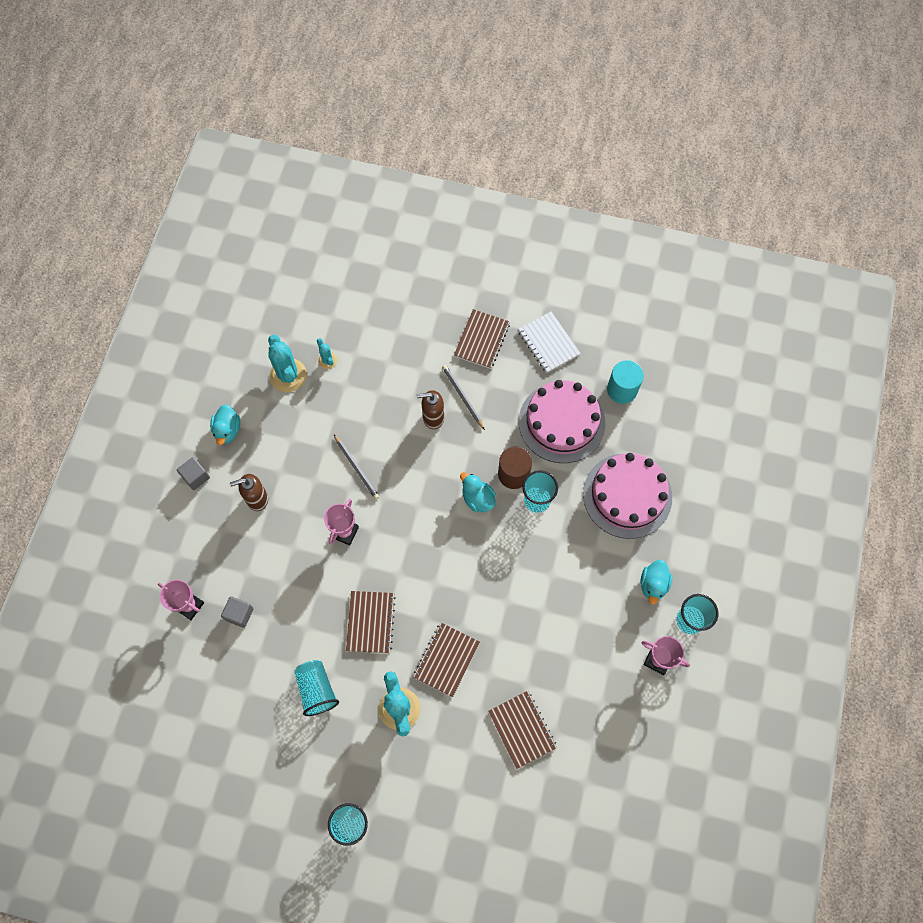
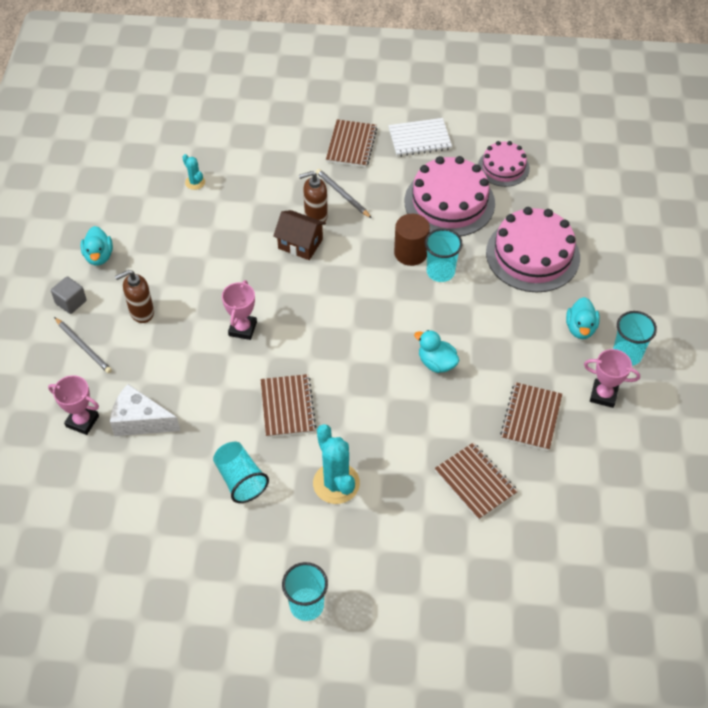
camera: 10 degrees left, 15 degrees down
(239, 614) = (140, 421): grey cube -> white cheese
(288, 375) = (156, 200): turquoise cactus -> none
(356, 468) = (244, 270): grey pencil -> grey pencil (83, 346)
(413, 447) = (300, 244): none -> brown house
(446, 659) = (378, 429): brown notebook -> brown notebook (531, 417)
(477, 498) = (378, 279): turquoise duck -> turquoise duck (436, 363)
(548, 343) = (419, 139): white notebook -> white notebook turned 60 degrees counterclockwise
(622, 389) = (503, 167): turquoise cylinder -> pink cake

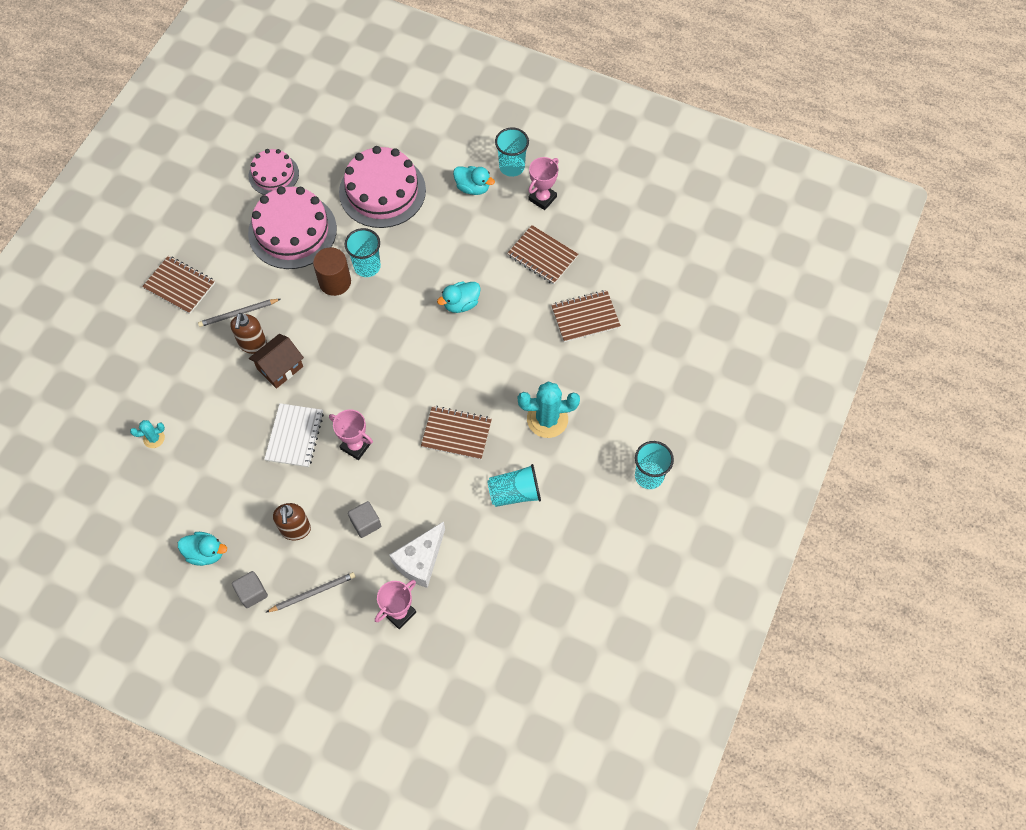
camera: 70 degrees left, 10 degrees up
(165, 364) = (366, 523): none -> grey cube
(419, 139) = (203, 227): white notebook -> white notebook (294, 436)

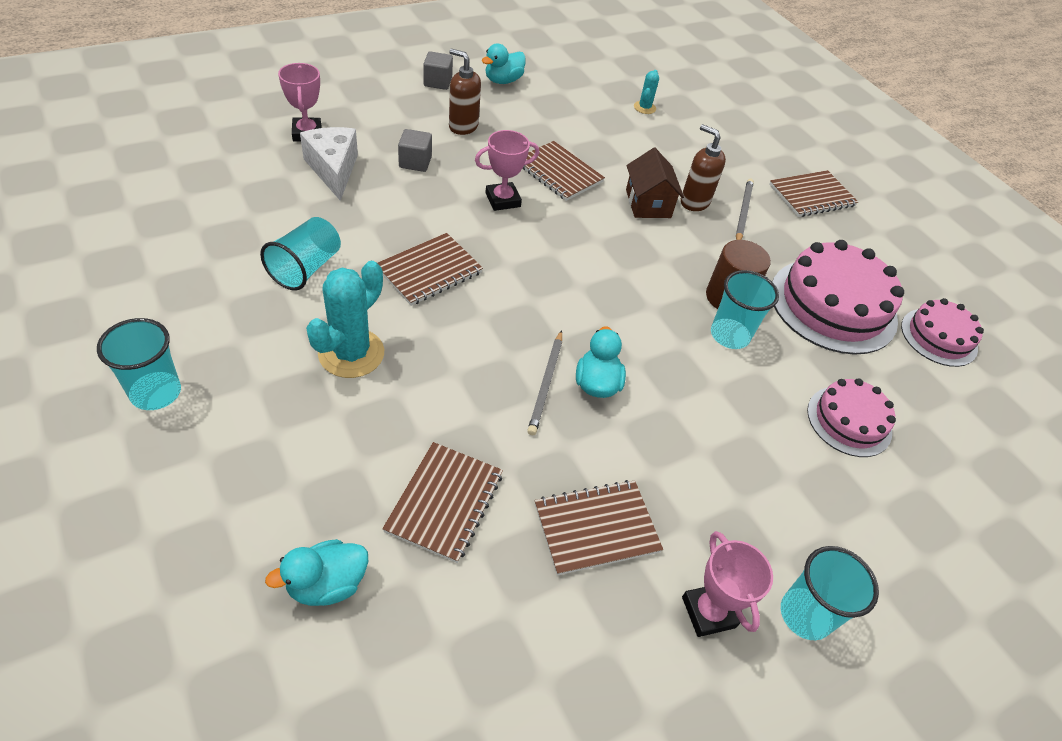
camera: 120 degrees right, 15 degrees down
(294, 436) = (559, 173): white notebook -> brown notebook
(312, 593) = (394, 105): grey pencil -> grey pencil (546, 383)
(382, 191) = (849, 421): pink cake -> pink cake, size x0.58
(473, 188) = (792, 529): turquoise duck -> turquoise duck (327, 584)

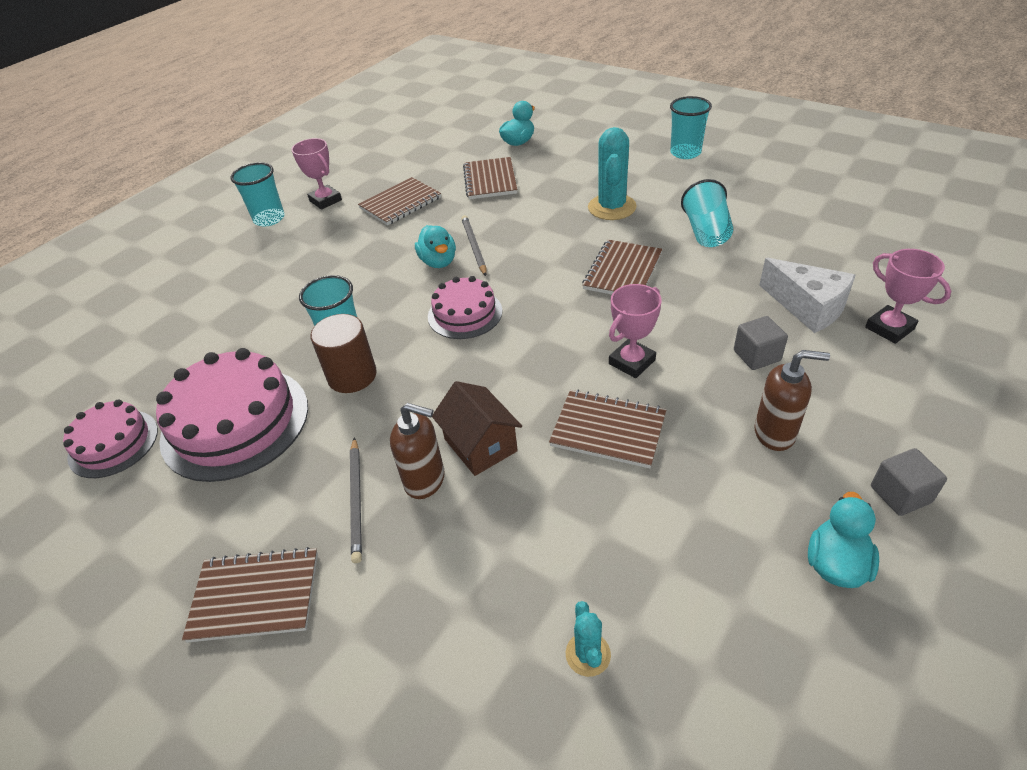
camera: 165 degrees right, 5 degrees down
(811, 195) = (255, 596): brown notebook -> brown notebook turned 45 degrees clockwise
(849, 421) = (230, 323): pink cake -> pink cake (465, 313)

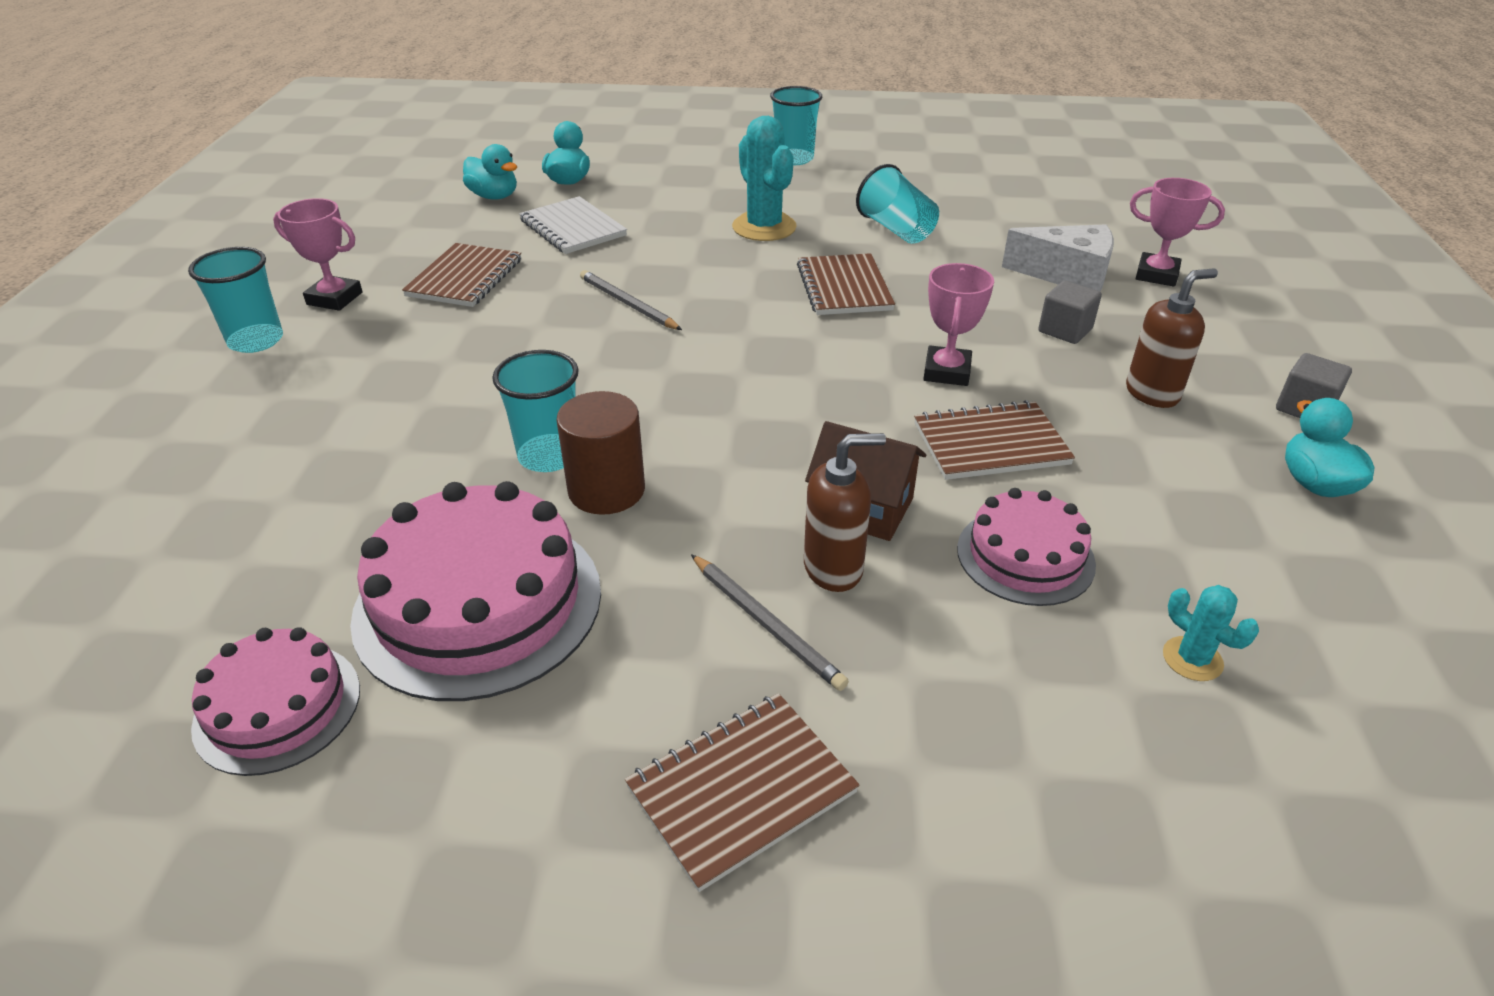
camera: 35 degrees left, 5 degrees down
(438, 262) = (595, 331): turquoise duck -> turquoise duck (494, 196)
(465, 313) = (693, 378): pink cake -> pink cake (1025, 556)
(490, 180) = (573, 228): brown notebook -> white notebook

